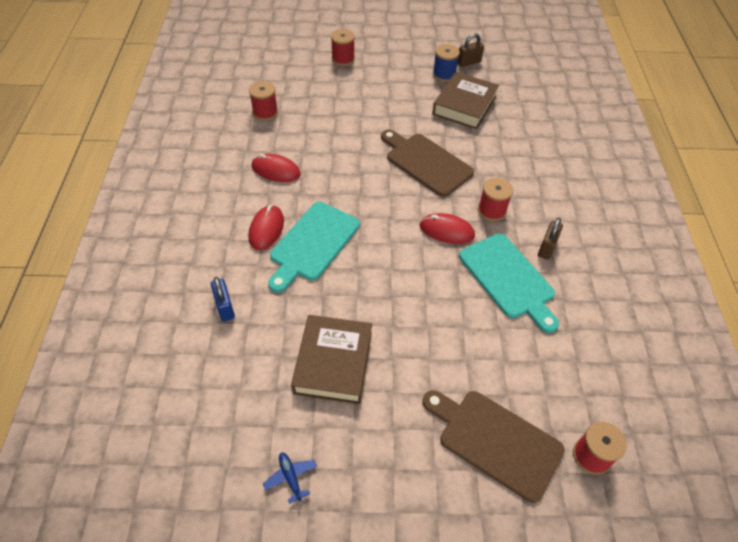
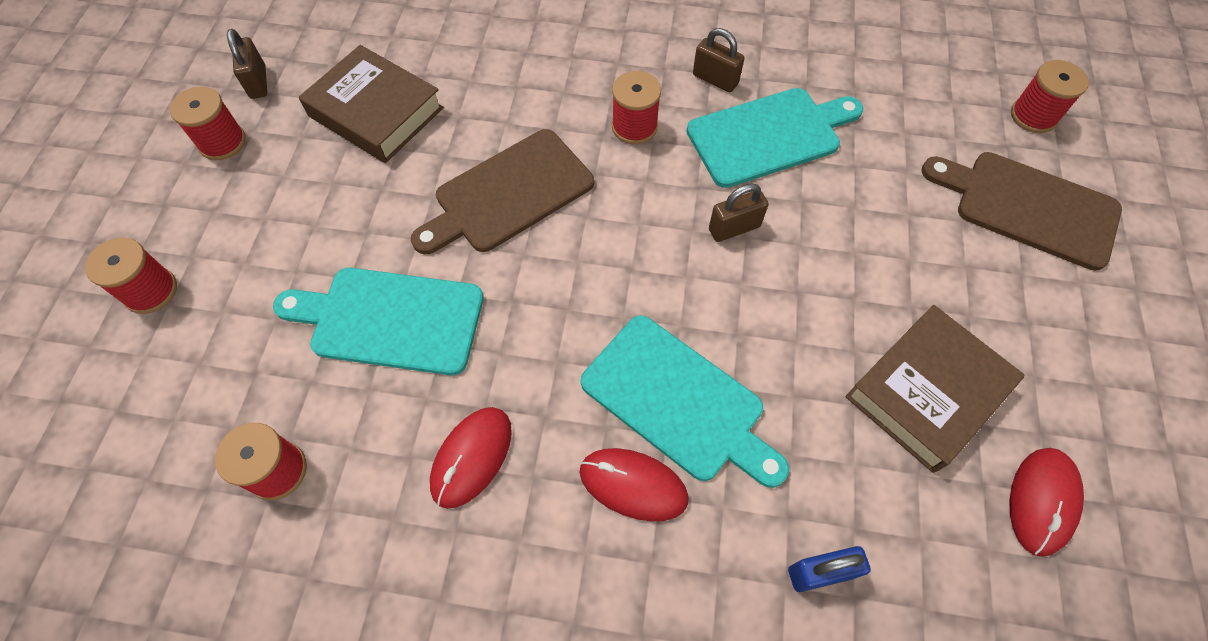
camera: 80 degrees left, 10 degrees up
(290, 477) = (1126, 472): blue plane -> none
(333, 362) = (926, 392): brown book -> brown book turned 60 degrees counterclockwise
(342, 132) = (390, 319): none -> turquoise cutting board
(428, 60) = (222, 142): none -> red spool
(429, 263) = (734, 228): none -> brown padlock
(444, 74) = (277, 125): blue spool -> none
(446, 230) = (669, 193): red mouse -> red mouse (1042, 501)
(495, 440) = (1028, 207): brown cutting board -> brown cutting board turned 75 degrees clockwise

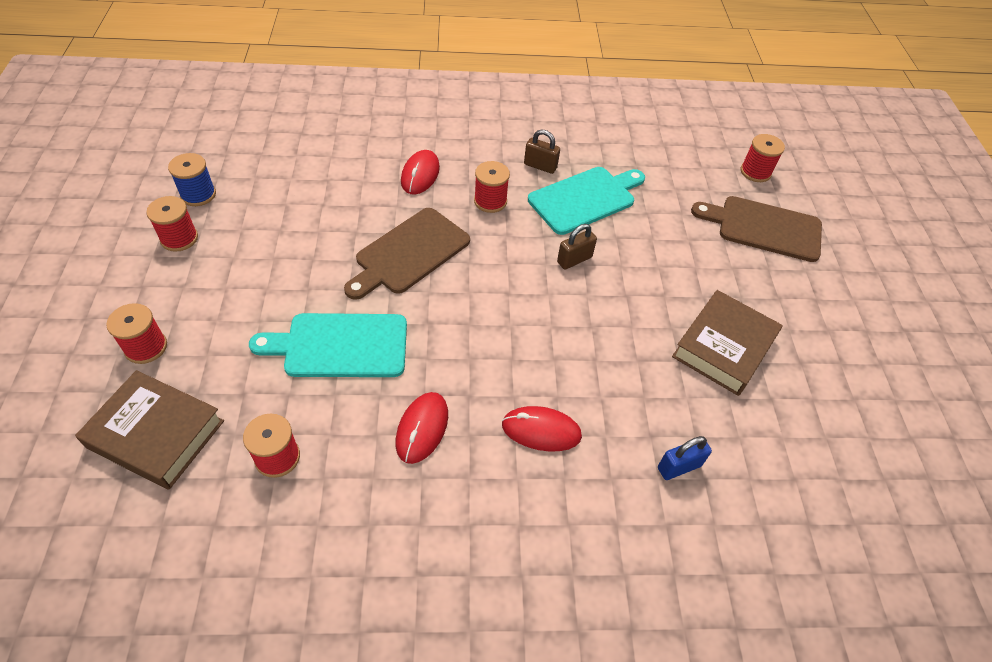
camera: 15 degrees left, 10 degrees down
(258, 82) = (198, 194): brown padlock -> blue spool
(376, 112) = (296, 207): brown book -> brown book (156, 434)
(678, 402) = (560, 374): turquoise cutting board -> none
(1042, 501) = (809, 403): red mouse -> red mouse (420, 174)

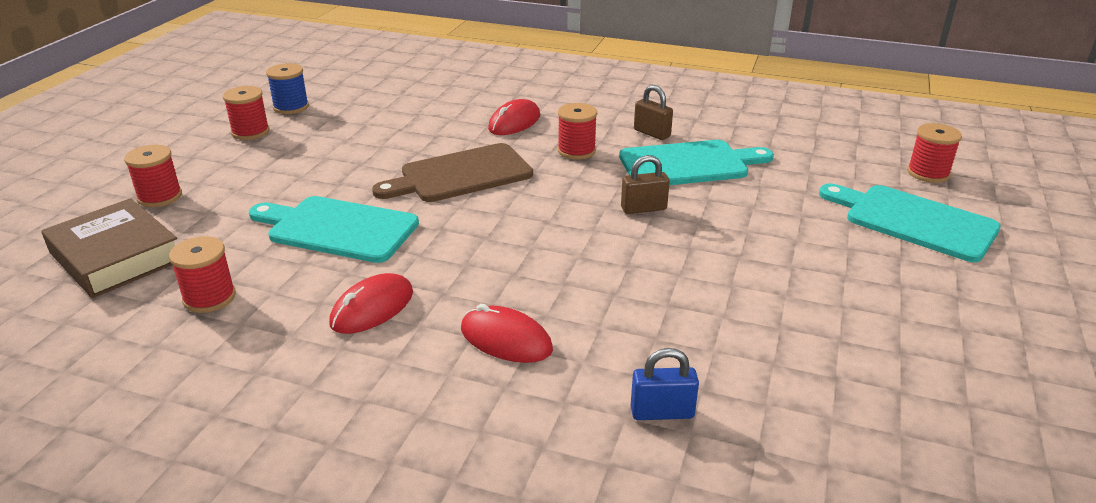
camera: 25 degrees right, 20 degrees down
(723, 347) = (793, 315): brown book -> none
(764, 227) = (913, 221): brown cutting board -> turquoise cutting board

